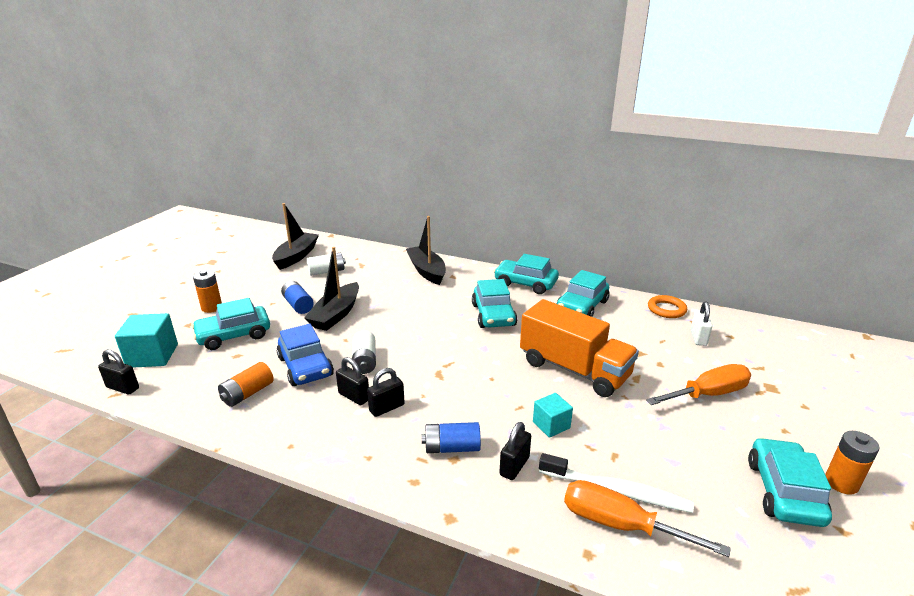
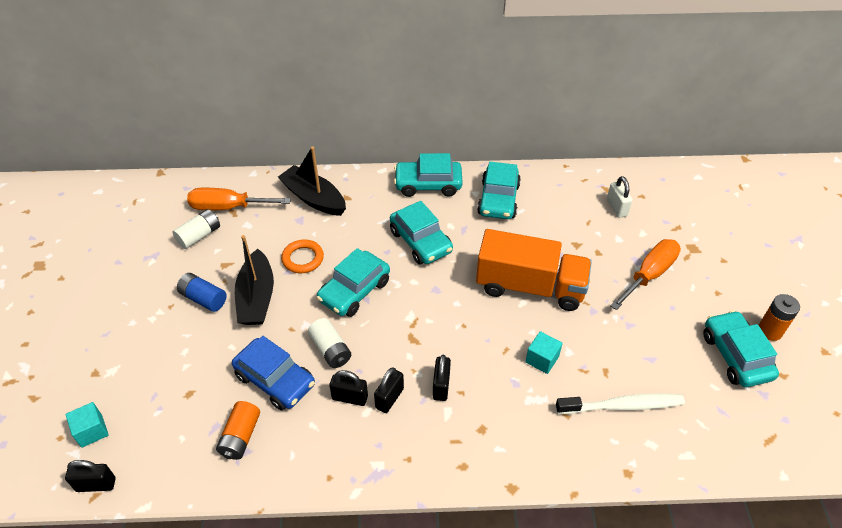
camera: 25 degrees left, 20 degrees up
(152, 356) = (91, 431): turquoise cube -> turquoise cube, size x0.61
(212, 307) = (102, 338): orange battery -> none
(234, 335) = (163, 368): turquoise car -> turquoise car (354, 291)
(296, 256) = (143, 222): black boat -> none
(452, 448) = (473, 418): blue battery -> none
(514, 466) = (534, 415): black padlock -> black padlock (441, 386)
(620, 524) = (638, 437): orange screwdriver -> orange screwdriver (228, 207)
(666, 309) = (575, 178): orange ring -> orange ring (303, 259)

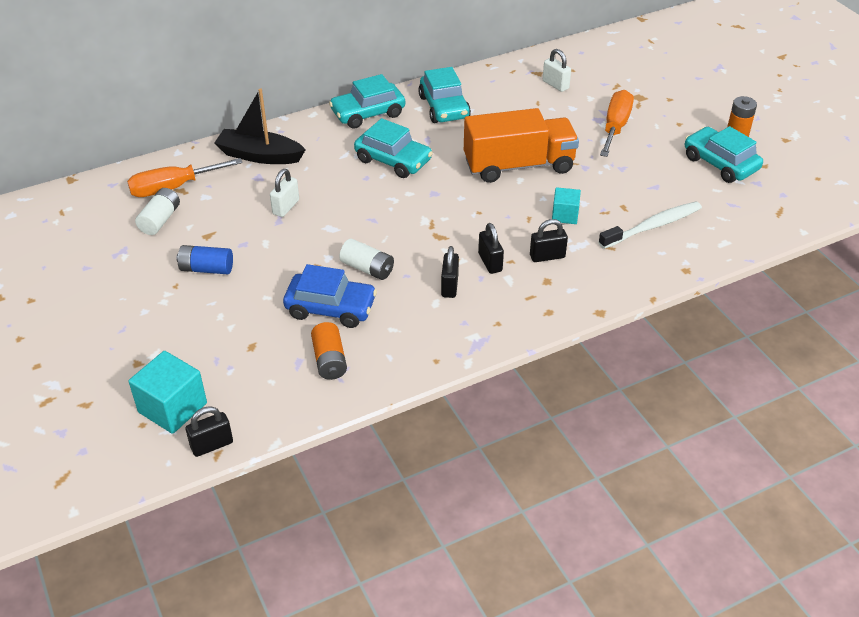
camera: 25 degrees left, 5 degrees down
(91, 431) = (172, 408): turquoise cube -> turquoise cube, size x1.65
(257, 297) = (262, 251): black boat -> none
(303, 259) = (286, 207): orange ring -> white padlock
(350, 397) = (412, 297): black padlock -> black padlock (547, 256)
(354, 291) = (357, 217): turquoise car -> none

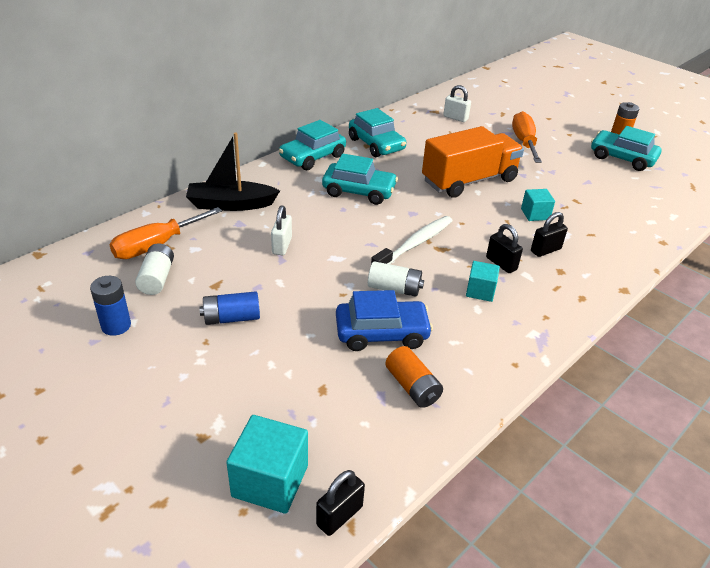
camera: 20 degrees left, 5 degrees down
(109, 257) = (116, 326): none -> blue battery
(449, 286) = (480, 291): black padlock -> turquoise cube
(652, 226) = (610, 212): white toothbrush -> white toothbrush (415, 244)

